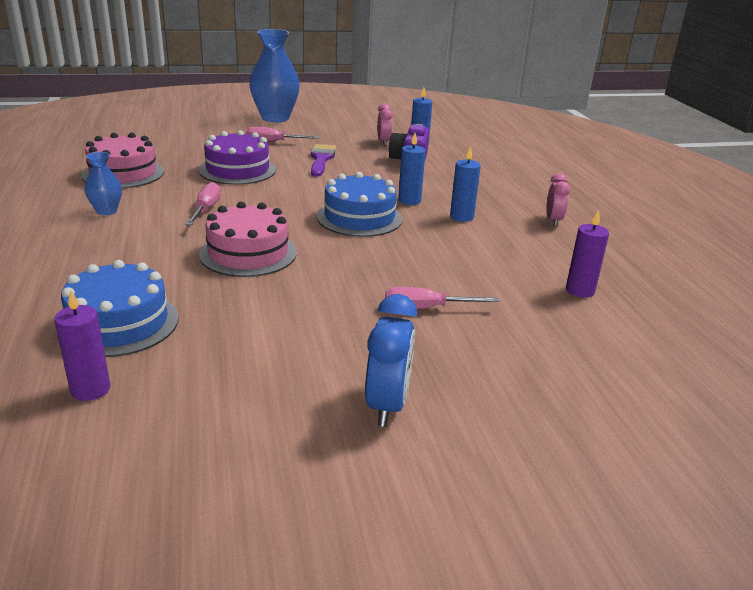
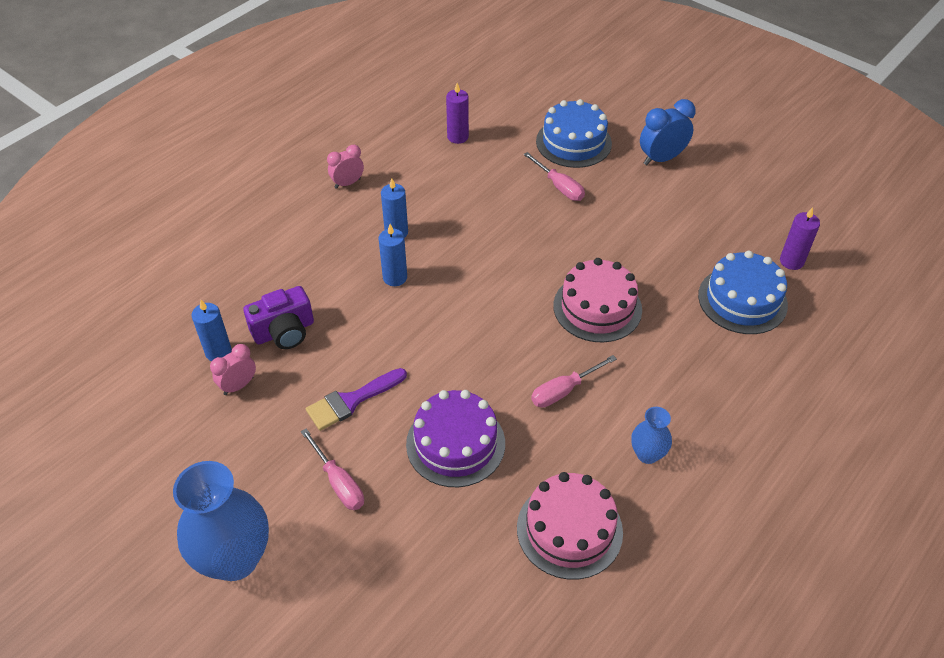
camera: 125 degrees left, 20 degrees up
(359, 217) = (465, 287): blue cake -> blue cake (573, 142)

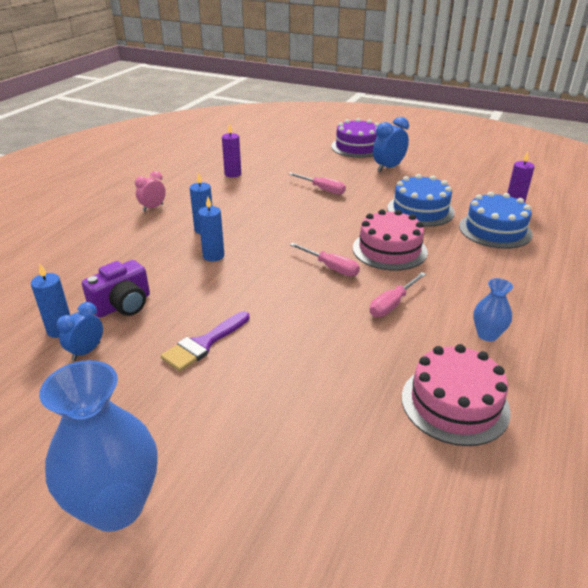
camera: 15 degrees left, 15 degrees down
(238, 385) = (86, 351): pink clock -> blue clock
(338, 482) = (213, 410): pink screwdriver -> pink screwdriver (331, 267)
(455, 443) = (315, 358): purple cake -> purple cake (357, 147)
(573, 142) = (321, 167): blue cake -> blue cake (420, 210)

